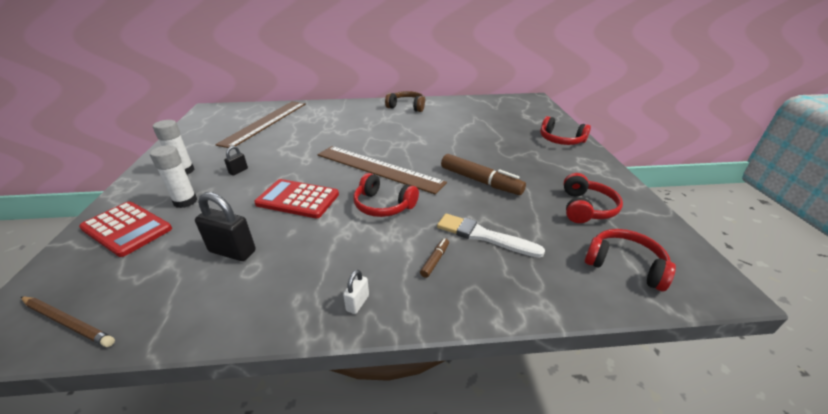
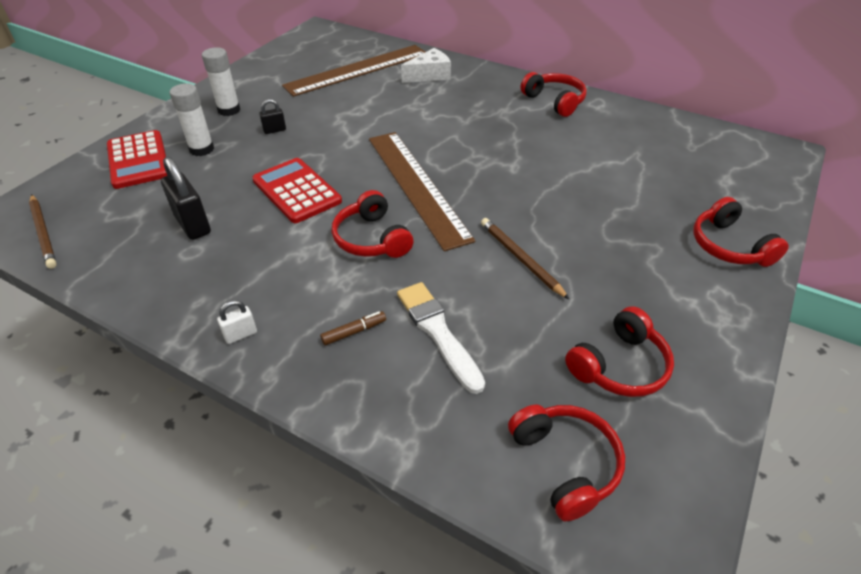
camera: 35 degrees right, 10 degrees up
(319, 113) = (429, 75): none -> white cheese
(407, 107) = (554, 101): brown headphones -> red headphones
(480, 181) = (520, 259): brown marker -> brown pencil

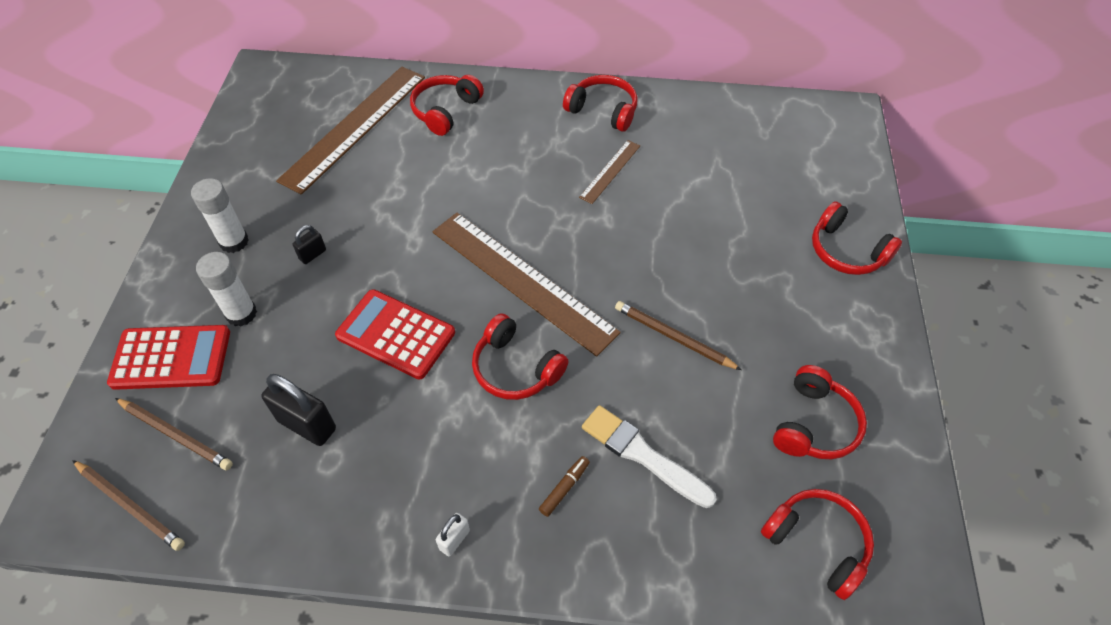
camera: 25 degrees left, 10 degrees up
(105, 203) = (176, 435): none -> brown pencil
(138, 160) = (171, 358): red calculator -> red calculator turned 45 degrees counterclockwise
(429, 75) = (445, 111): white cheese -> red headphones
(536, 138) = (610, 171): none -> brown ruler

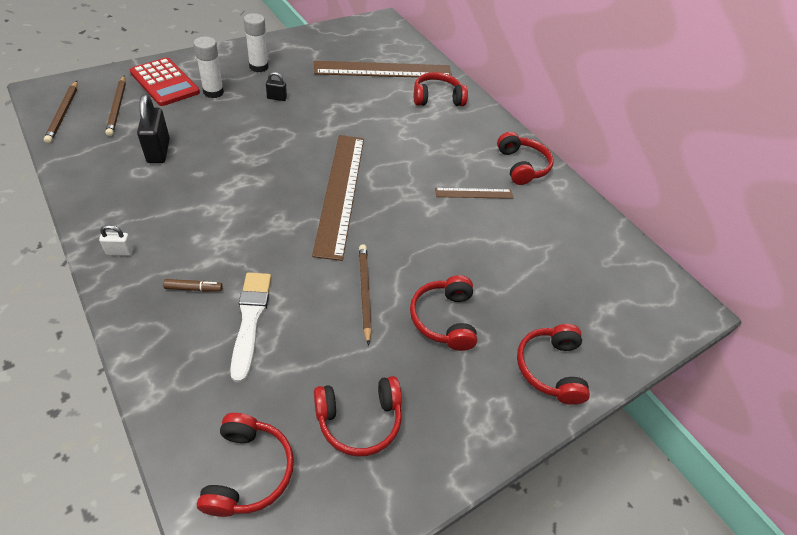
camera: 45 degrees right, 5 degrees down
(396, 334) = (250, 156): red calculator -> none
(516, 368) = (269, 221): red headphones -> red headphones (444, 319)

